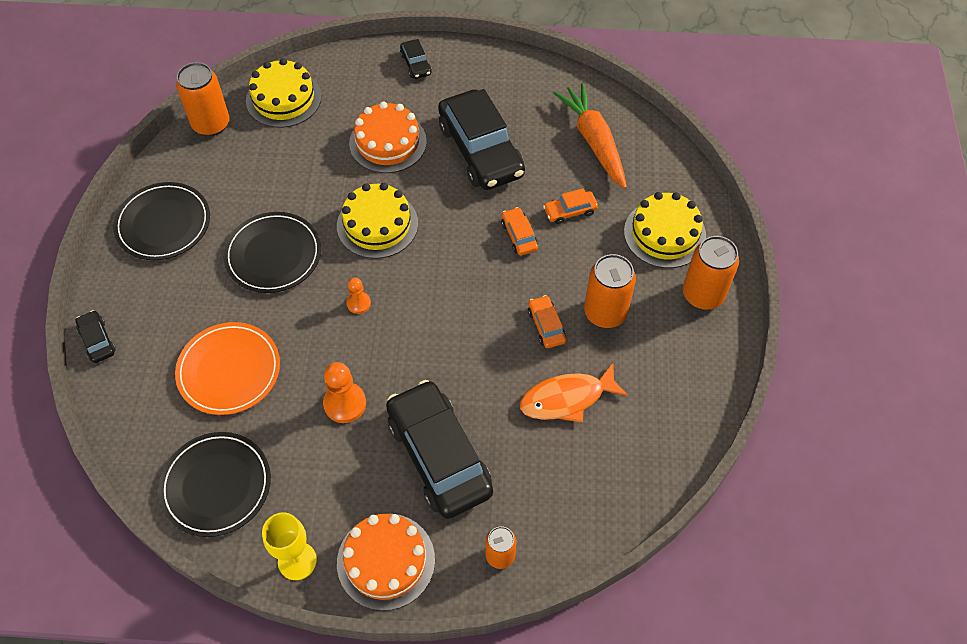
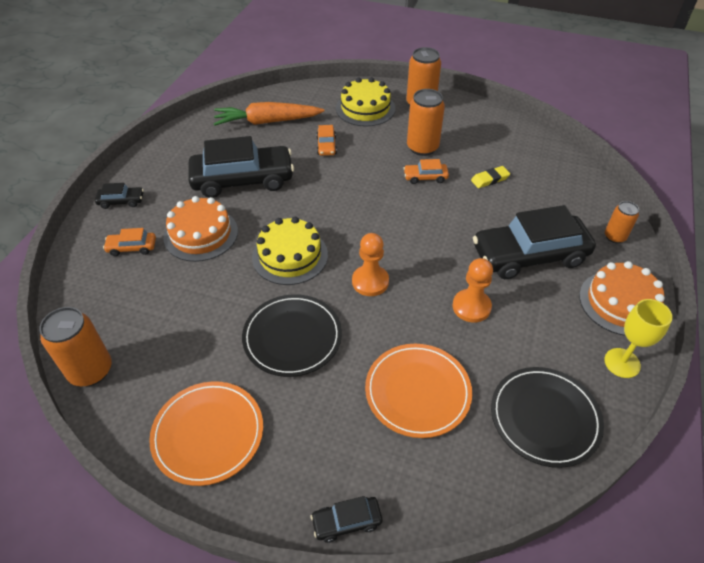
camera: 75 degrees left, 10 degrees down
(163, 224) = (208, 434): black plate -> orange plate
(283, 98) = (97, 302): yellow cake -> none
(358, 303) = (370, 282): orange pawn -> orange pawn, size x1.67
(519, 236) = (338, 175): orange car -> orange car (132, 247)
(567, 399) = (490, 179): orange fish -> yellow eraser

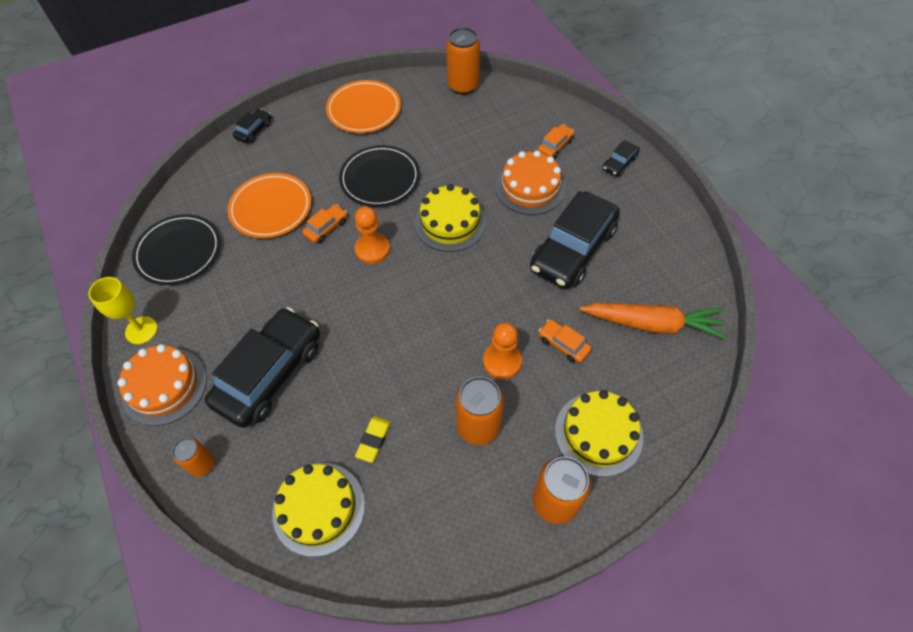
camera: 135 degrees right, 10 degrees up
(267, 122) = (652, 324): orange carrot -> orange carrot turned 60 degrees clockwise
(425, 177) = (435, 387): orange car -> orange car (326, 228)
(471, 307) = (282, 288): orange pawn -> orange pawn (502, 361)
(551, 173) = (318, 508): none -> yellow cake

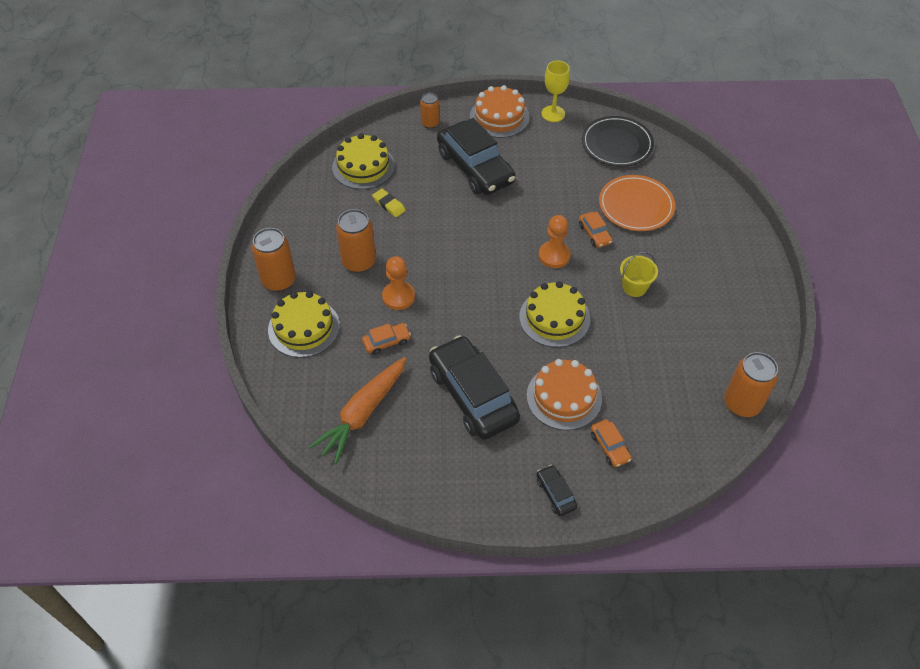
camera: 115 degrees right, 5 degrees down
(254, 130) = (741, 217): black car -> none
(364, 109) = (738, 305): orange plate -> none
(380, 178) = (634, 287): black plate -> yellow bucket

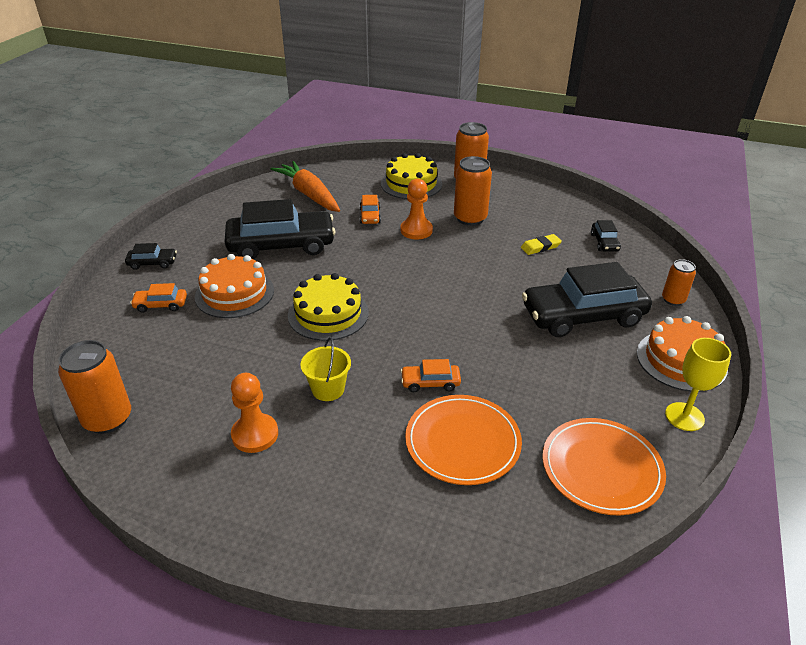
camera: 110 degrees right, 15 degrees down
(363, 166) = (604, 242): yellow cake -> black car
(554, 256) = (413, 338): orange pawn -> orange pawn (255, 434)
(617, 144) = (601, 468): black plate -> orange plate

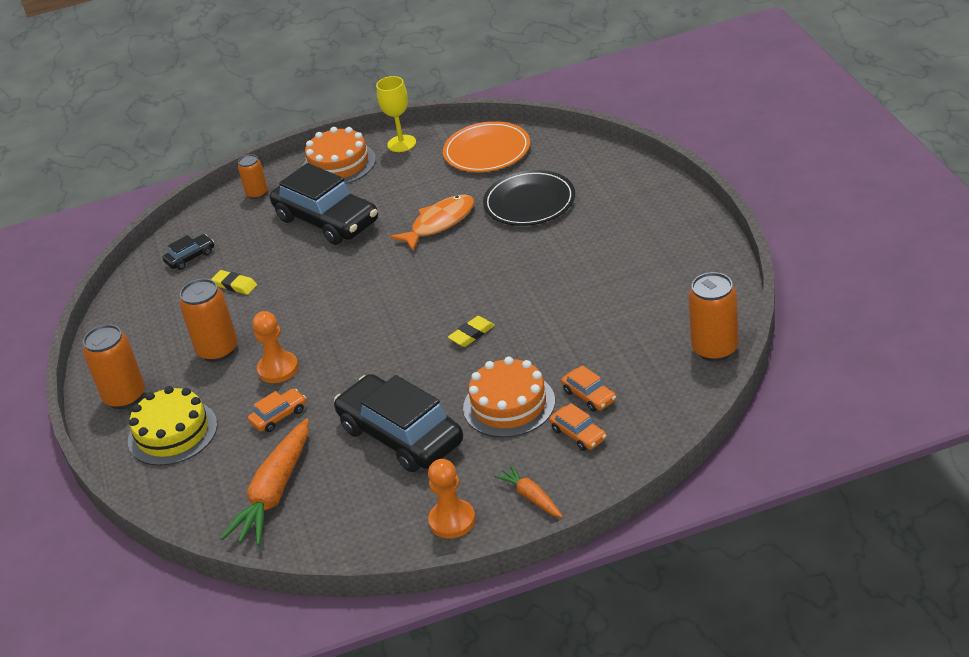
camera: 120 degrees left, 0 degrees up
(152, 263) = (531, 497): black car -> orange carrot
(255, 434) = (635, 278): orange pawn -> orange pawn (452, 520)
(328, 314) = (471, 334): yellow cake -> yellow eraser
(328, 389) = (554, 278): yellow bucket -> none
(430, 382) = (490, 242): orange car -> orange car (589, 396)
(462, 442) = (529, 202): orange plate -> black plate
(499, 370) = (439, 223): none -> orange fish

